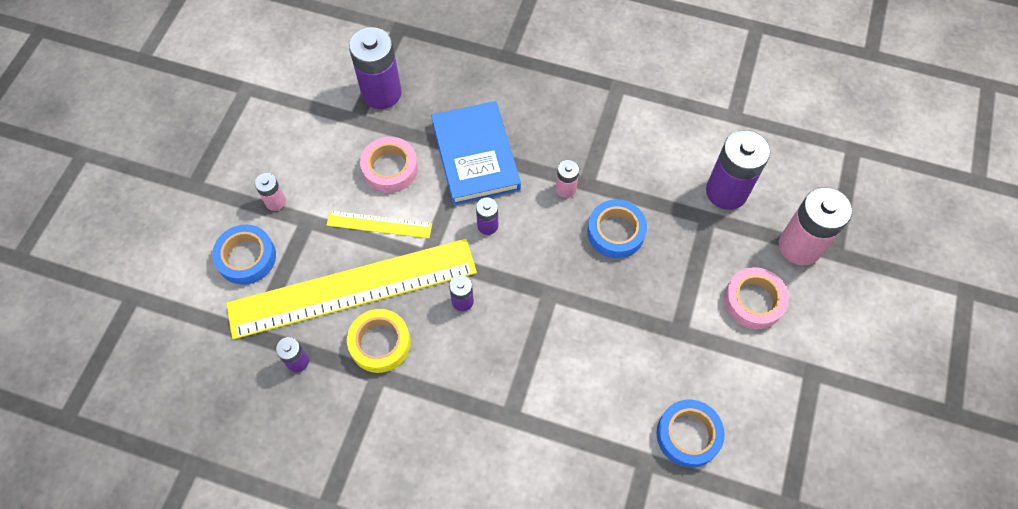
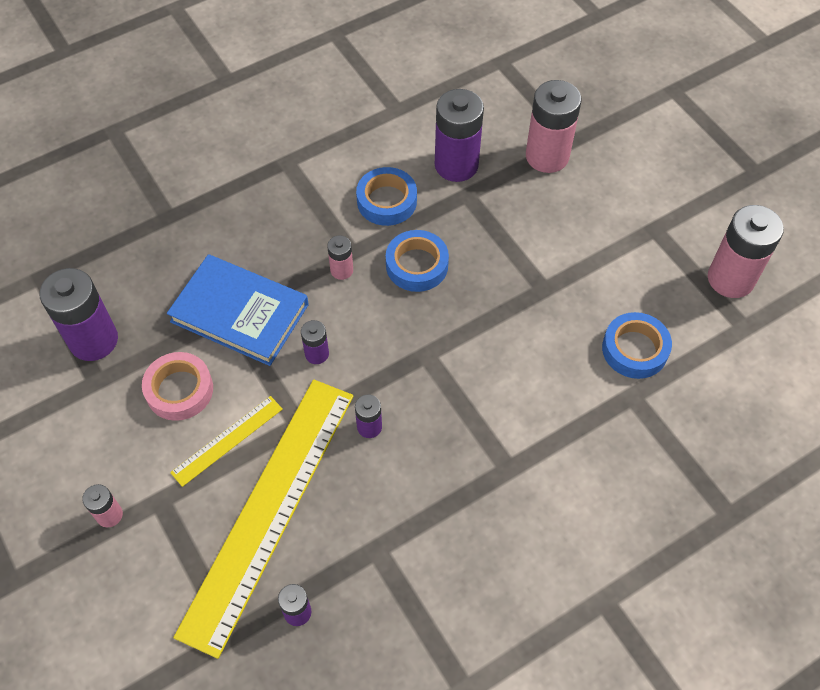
camera: 50 degrees left, 5 degrees down
(246, 257) = (142, 584): blue tape -> blue tape (387, 201)
(380, 343) = (346, 525): yellow tape -> none
(753, 301) = (564, 220): pink tape -> none
(824, 464) = (730, 279): none -> pink battery

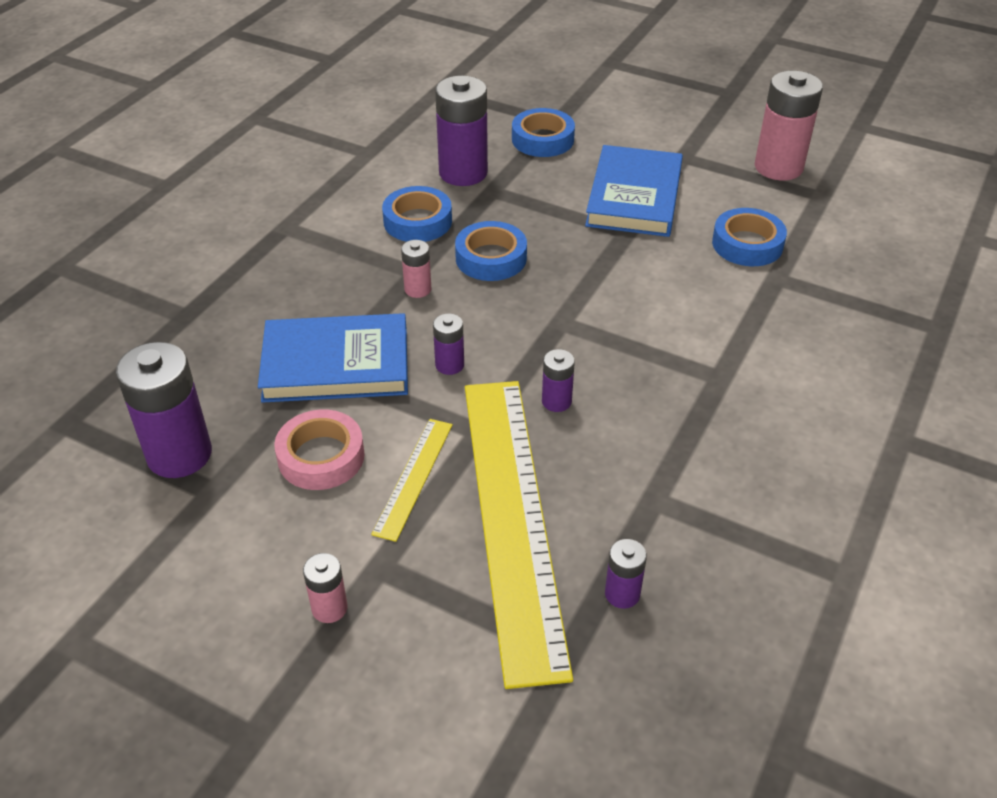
camera: 30 degrees left, 15 degrees down
(547, 156) = (542, 139): pink battery -> blue tape
(577, 254) = (634, 196): none -> blue book

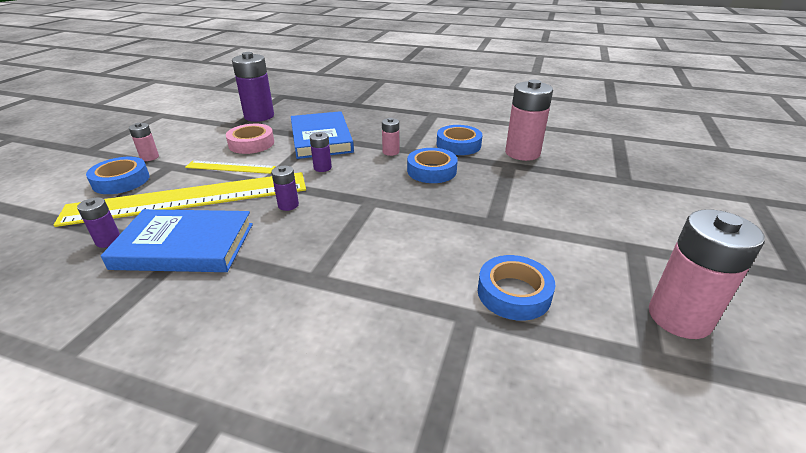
camera: 80 degrees right, 10 degrees down
(463, 173) = (522, 153): purple battery -> pink battery
(542, 139) = (592, 177): blue tape -> blue tape (121, 181)
(634, 196) = (546, 223): blue book -> blue book (185, 245)

